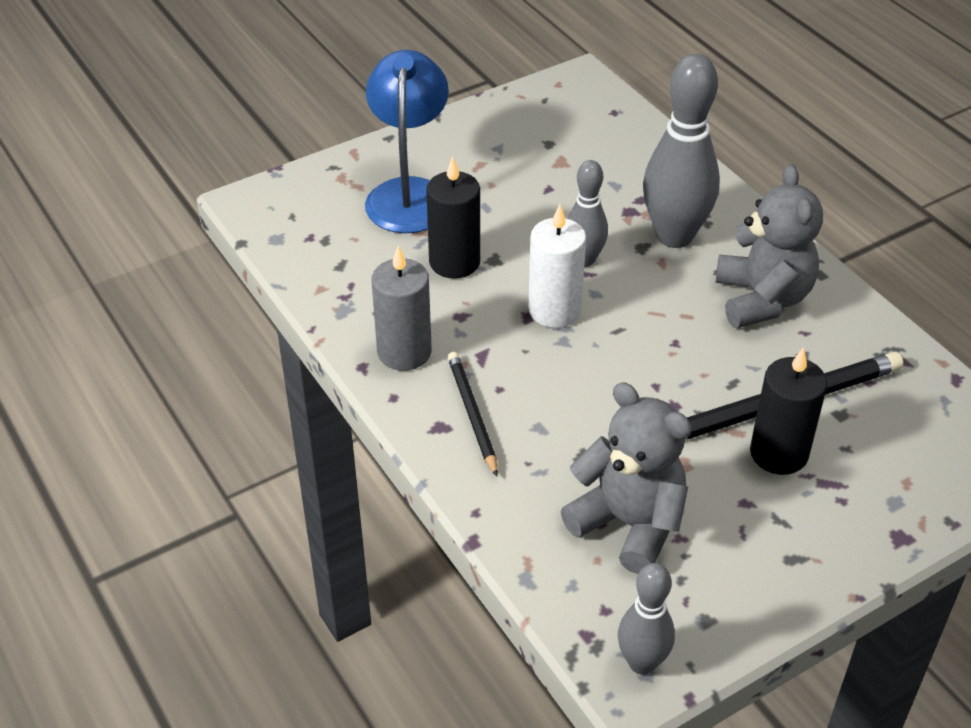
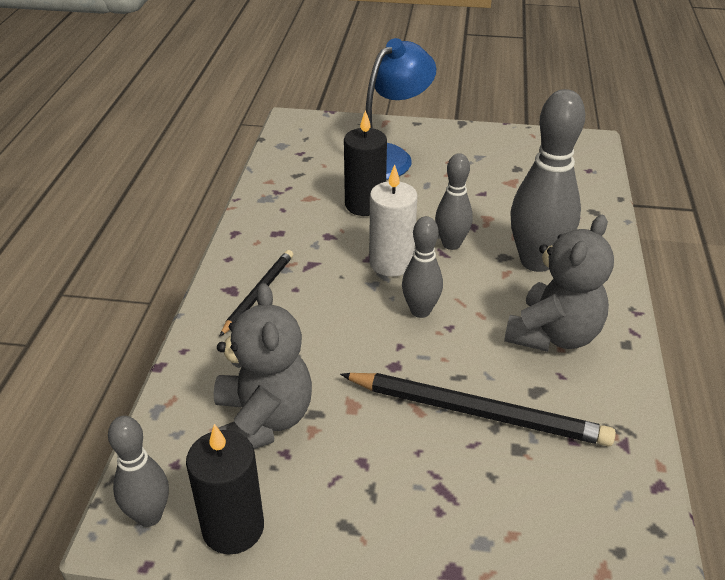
camera: 40 degrees right, 5 degrees down
(404, 352) = (268, 237): grey candle -> none
(635, 342) = (420, 311): none -> grey bowling pin
(778, 453) = (431, 444): black candle -> black candle (233, 528)

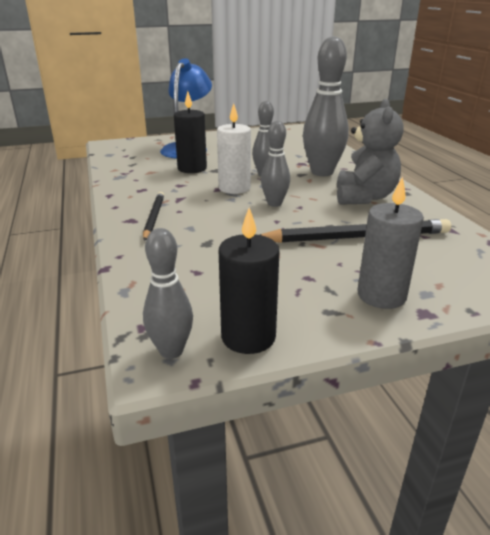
camera: 25 degrees left, 10 degrees down
(263, 420) = (216, 275): grey teddy bear -> none
(423, 525) = (381, 295): none -> grey candle

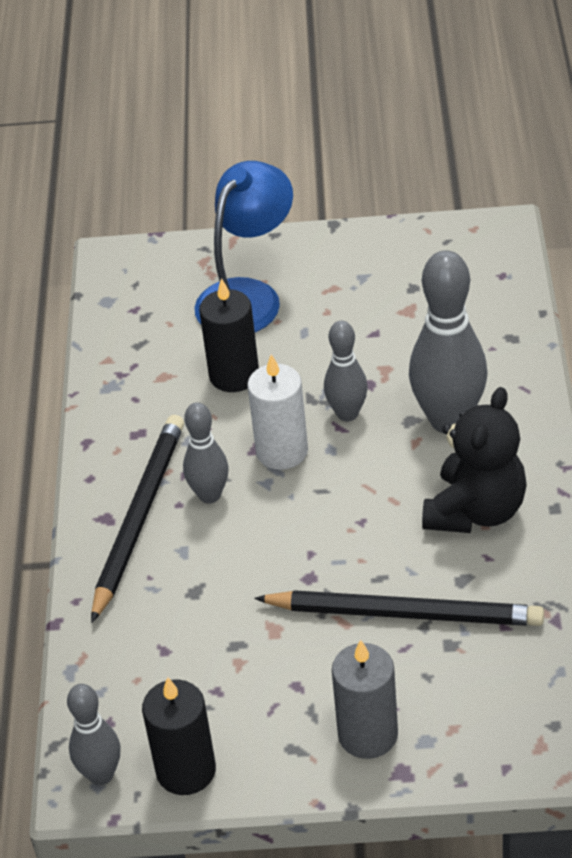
camera: 20 degrees right, 15 degrees up
(153, 217) = (138, 517): black pencil -> black pencil, size x1.71
(274, 203) = (326, 507): grey bowling pin -> grey bowling pin (209, 495)
(364, 197) = (475, 511): grey teddy bear -> black teddy bear

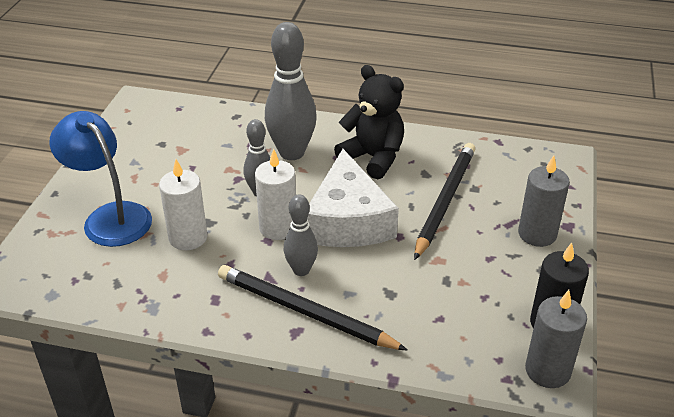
camera: 80 degrees left, 5 degrees down
(101, 775) = (547, 370): grey bowling pin -> grey candle
(234, 375) = (188, 238): black candle -> white candle
(321, 516) = (348, 220): none -> white cheese

